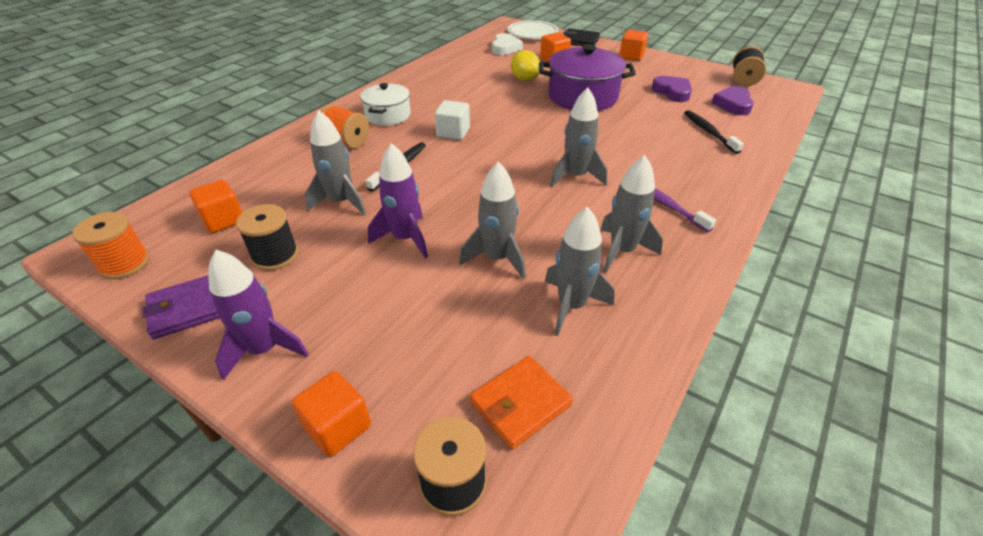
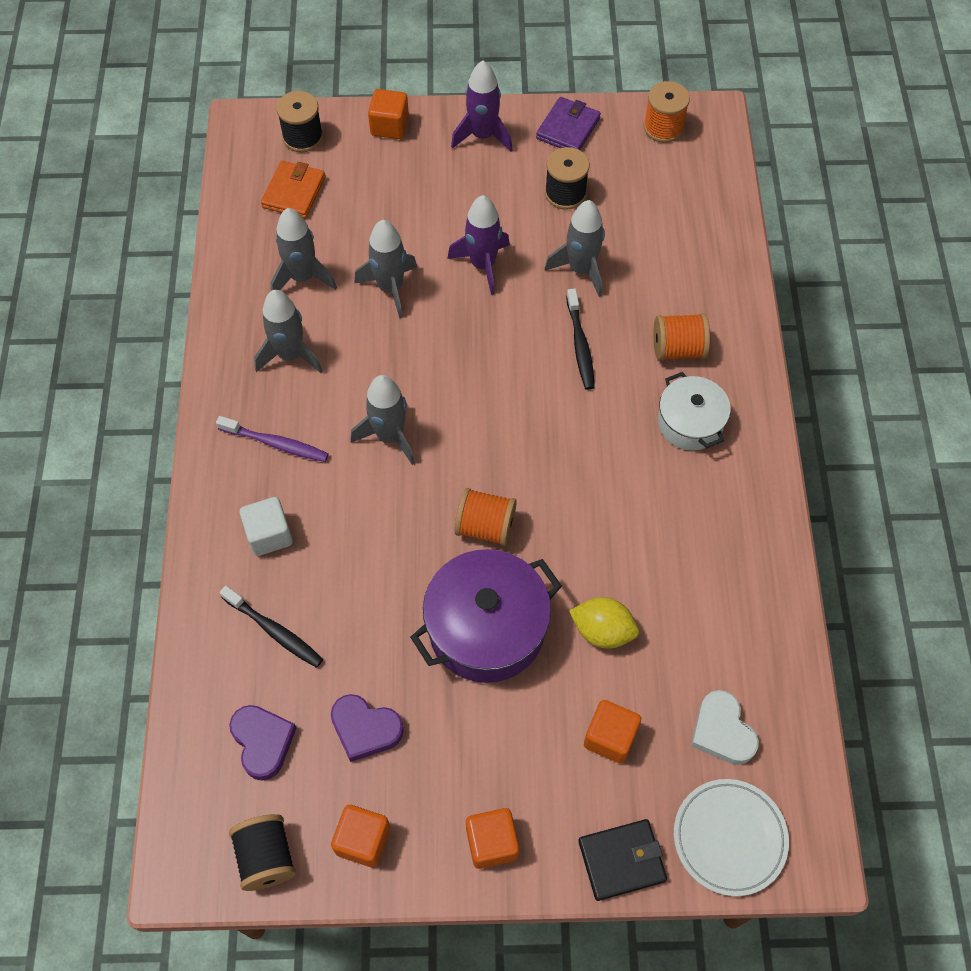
camera: 145 degrees right, 20 degrees up
(223, 220) = (652, 197): orange cube -> orange cube (363, 840)
(453, 133) = (581, 435): white cube -> white cube (269, 535)
(549, 123) = (485, 527): none -> orange spool

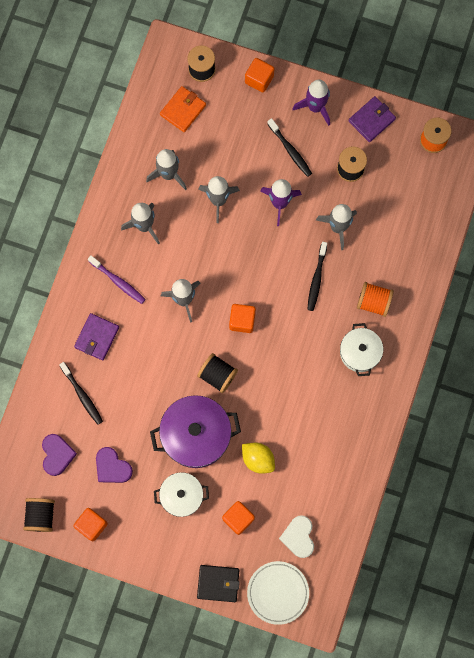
camera: 20 degrees right, 15 degrees up
(269, 535) = (97, 337): white cube -> purple wallet
(470, 196) = (290, 150): none -> black toothbrush
(485, 527) = (217, 375): orange spool -> black spool
(492, 843) = (156, 550): orange cube -> orange cube (242, 321)
(501, 734) = (182, 496): none -> white pot

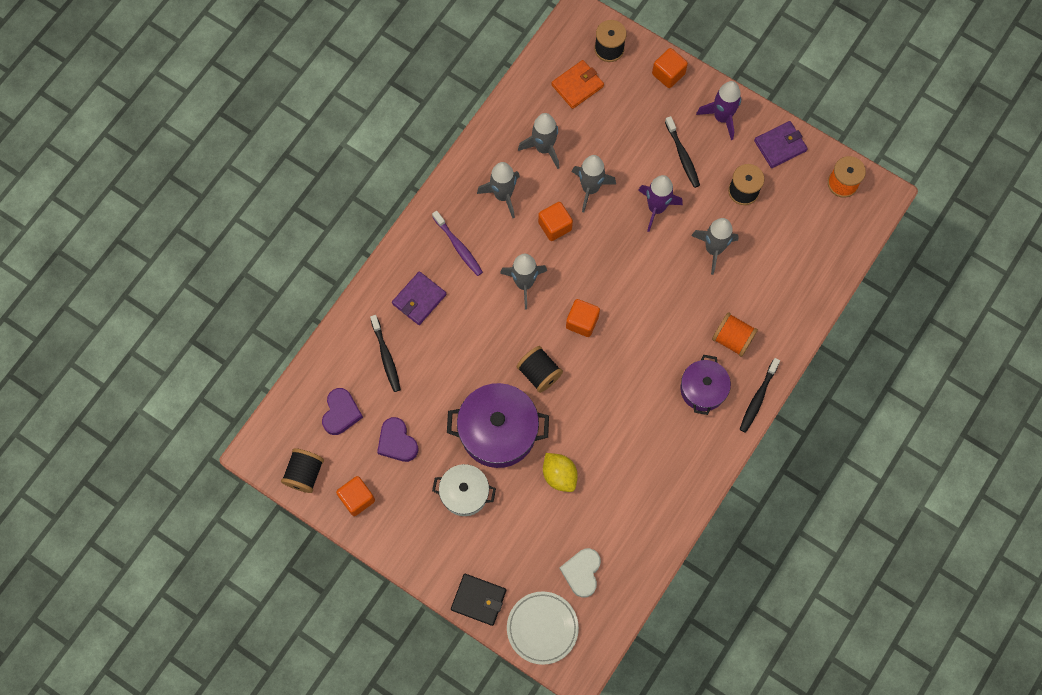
camera: 15 degrees right, 5 degrees down
(238, 518) = (520, 534): orange cube -> orange cube (555, 226)
(316, 279) = (675, 298): black toothbrush -> black toothbrush (758, 398)
(360, 352) = (703, 389): white pot -> purple pot

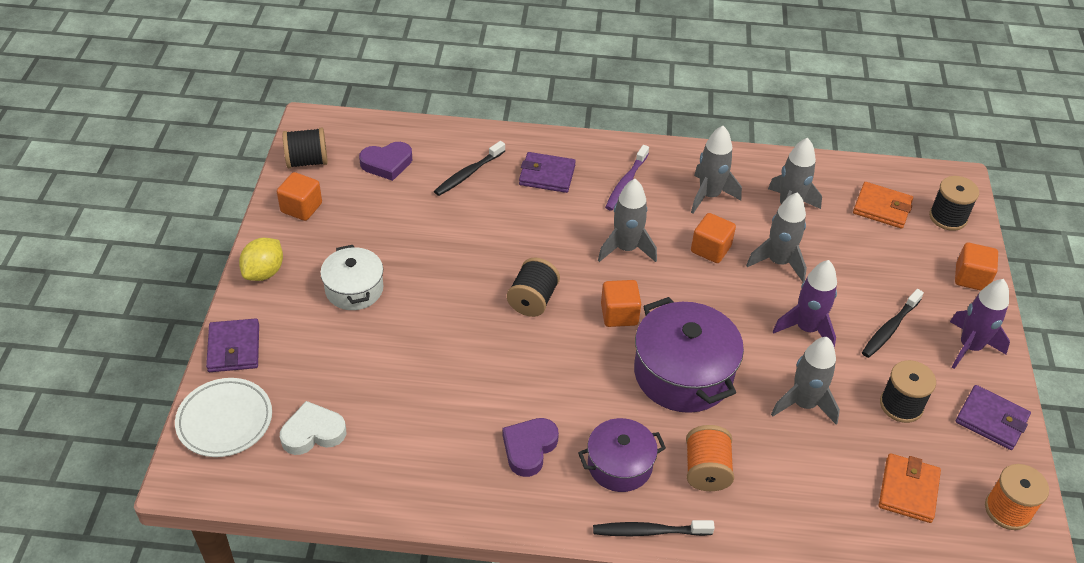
camera: 60 degrees right, 25 degrees down
(397, 442) = (381, 215): purple heart -> purple heart (529, 448)
(478, 600) = (234, 348): black wallet -> purple wallet
(498, 431) = (442, 290): purple pot -> purple pot (683, 373)
(559, 475) = (422, 364): yellow lemon -> yellow lemon (264, 272)
(803, 230) = (908, 490): none -> orange wallet

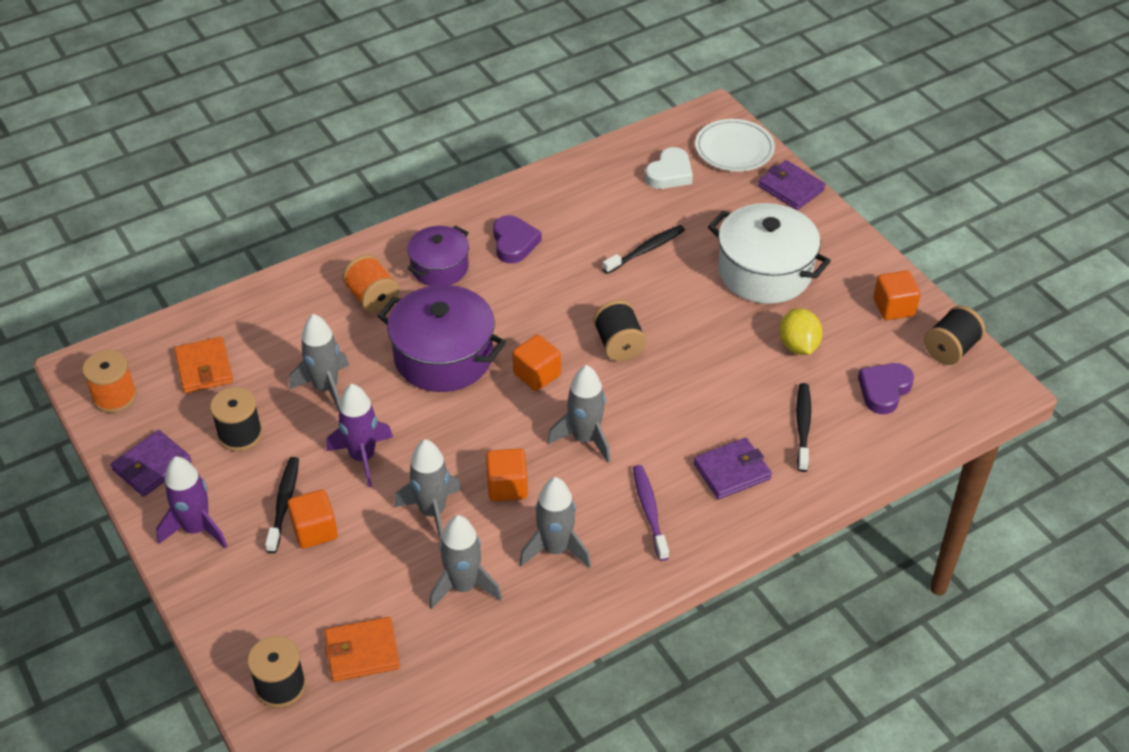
camera: 145 degrees right, 0 degrees up
(264, 272) = (846, 244): yellow lemon -> yellow lemon (798, 346)
(354, 289) = (764, 272): white pot -> white pot, size x1.63
(649, 531) = (385, 240): black toothbrush -> black toothbrush (646, 250)
(971, 278) = (223, 614): orange cube -> orange cube (315, 530)
(991, 420) = (152, 466): purple wallet -> purple wallet turned 45 degrees counterclockwise

